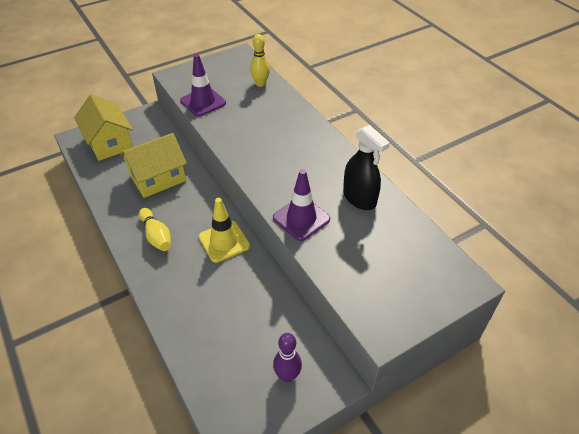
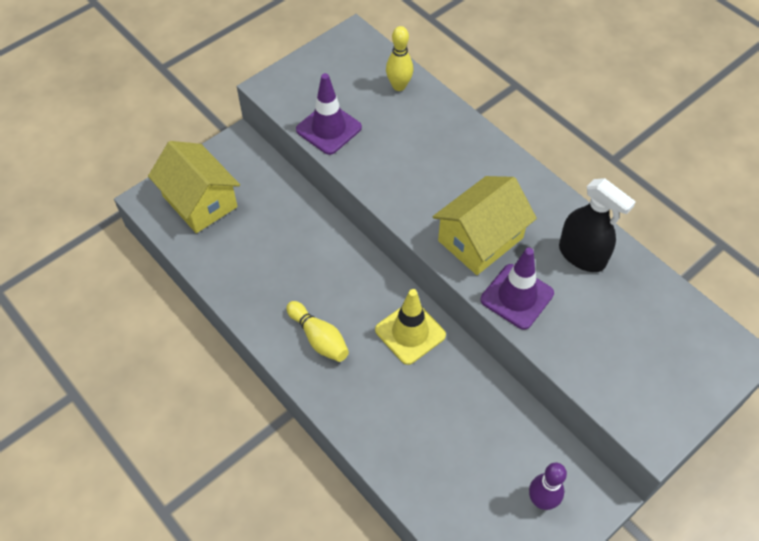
camera: 10 degrees left, 10 degrees up
(158, 178) = (289, 249): yellow house -> yellow house (480, 239)

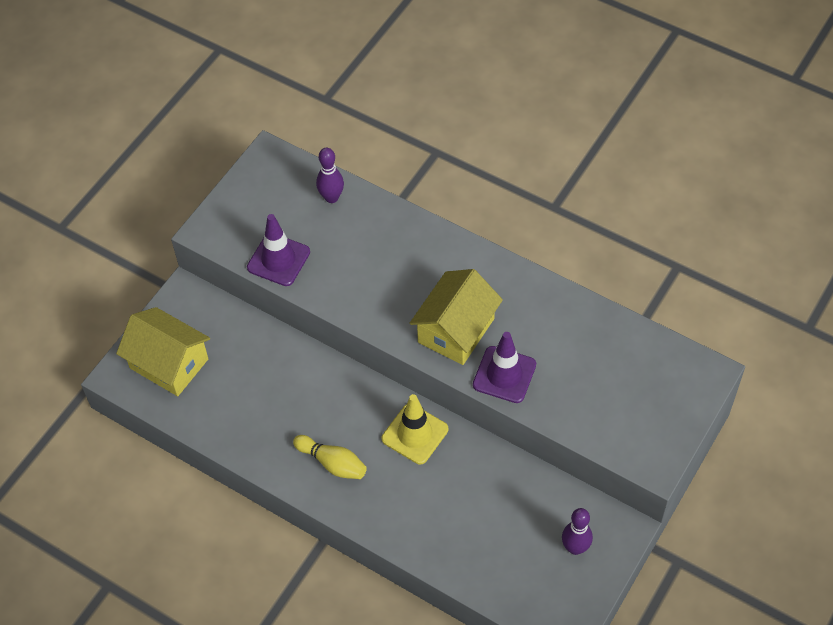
camera: 15 degrees left, 0 degrees up
(399, 86) = (331, 197): yellow bowling pin -> purple bowling pin
(582, 255) = (551, 320): black spray bottle -> none

